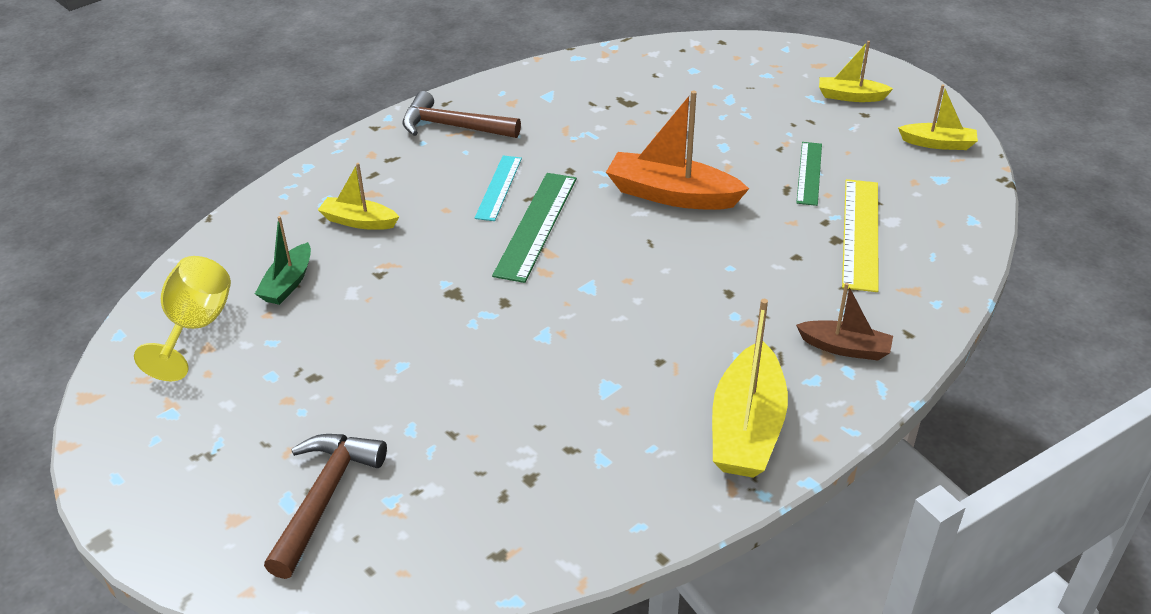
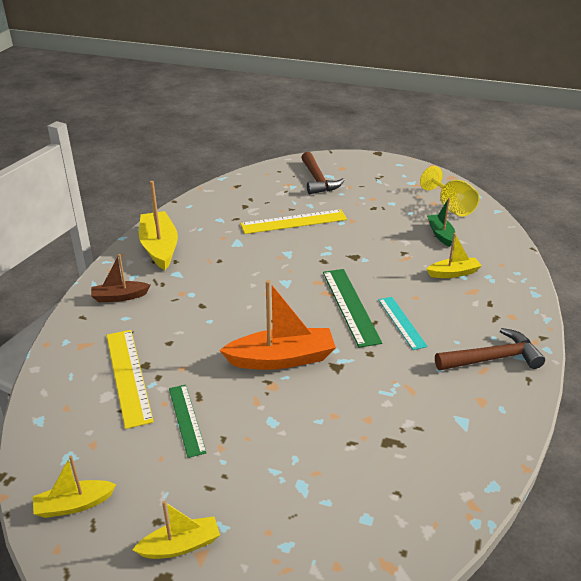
camera: 150 degrees right, 5 degrees down
(477, 398) = (294, 222): none -> yellow ruler

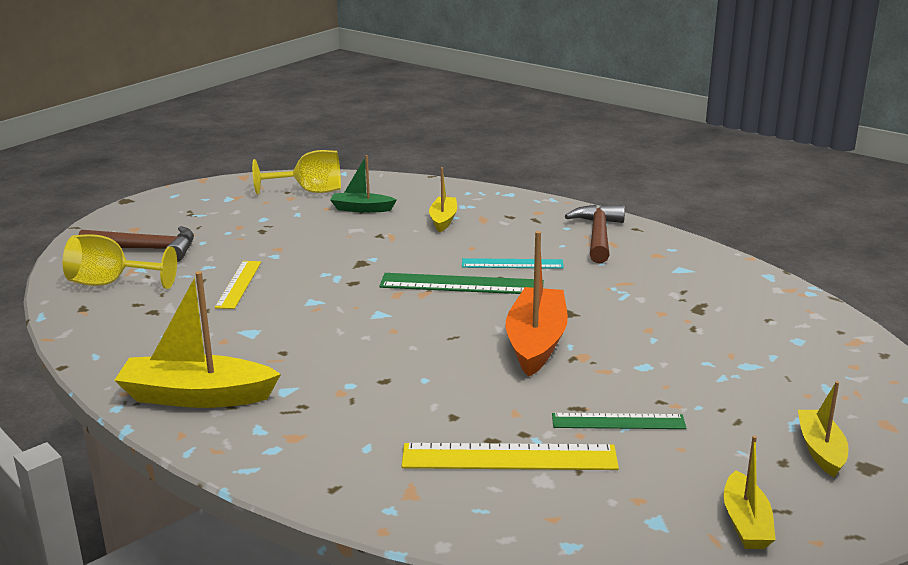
camera: 70 degrees left, 10 degrees down
(120, 297) = (306, 447): brown boat -> none
(269, 184) = (110, 283): none -> yellow goblet
(294, 222) = (238, 284): yellow ruler -> yellow ruler, size x0.65

